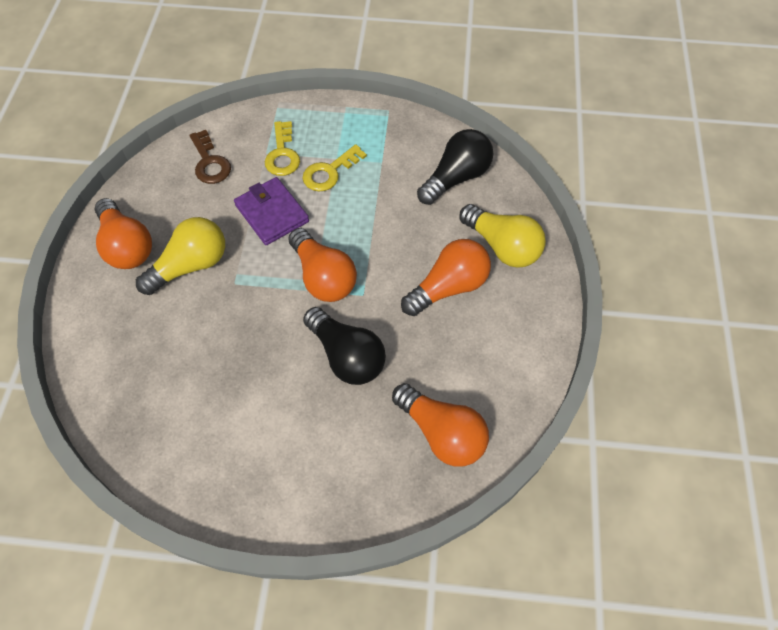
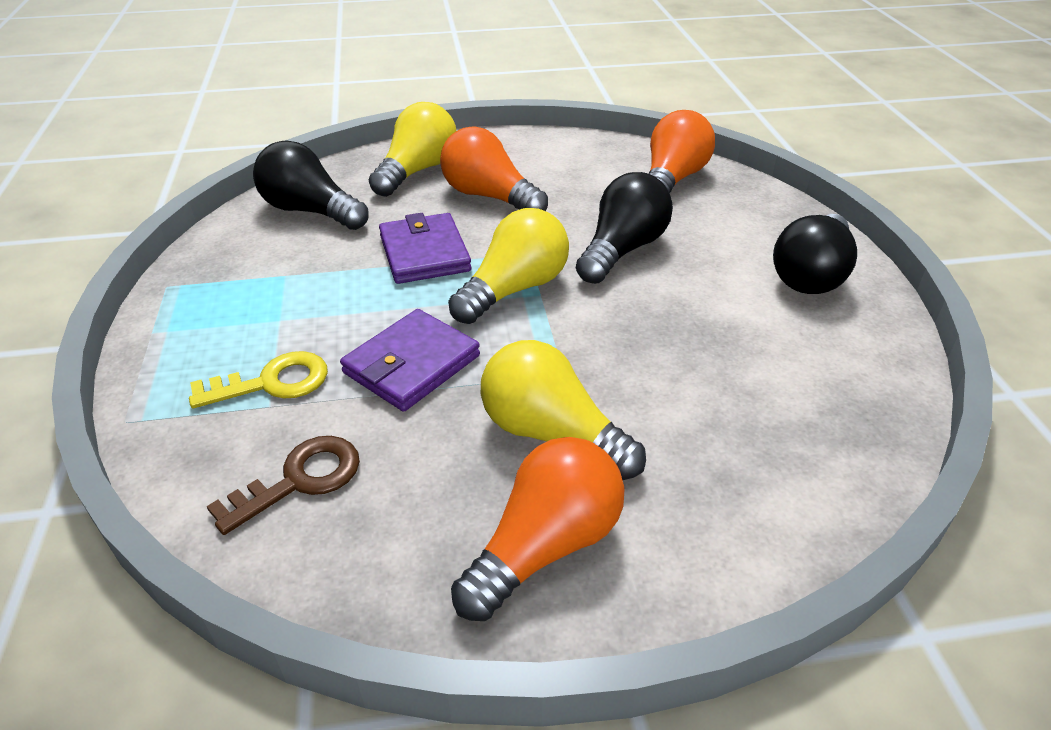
camera: 105 degrees left, 20 degrees down
(270, 478) = (811, 274): none -> black light bulb
(323, 277) = (514, 289): orange light bulb -> yellow light bulb
(329, 172) = (311, 320): yellow key -> none
(382, 235) = (424, 253): none -> purple wallet

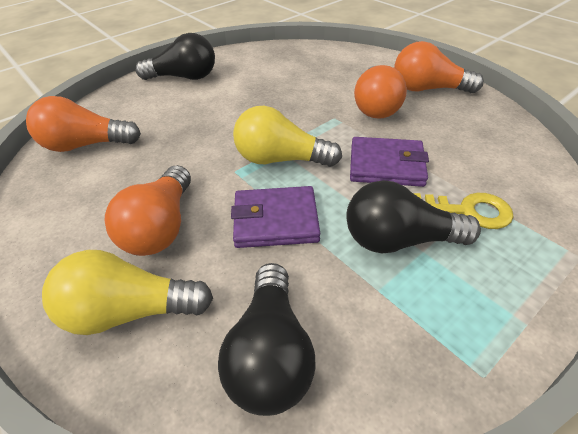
camera: 120 degrees left, 5 degrees up
(272, 382) = (468, 211): yellow key -> yellow key turned 150 degrees clockwise
(300, 480) = (496, 158): brown key -> none
(424, 253) = (275, 220): purple wallet -> purple wallet turned 45 degrees clockwise
(552, 434) = (375, 106): yellow light bulb -> orange light bulb
(622, 250) = (201, 136): black light bulb -> black light bulb (399, 240)

